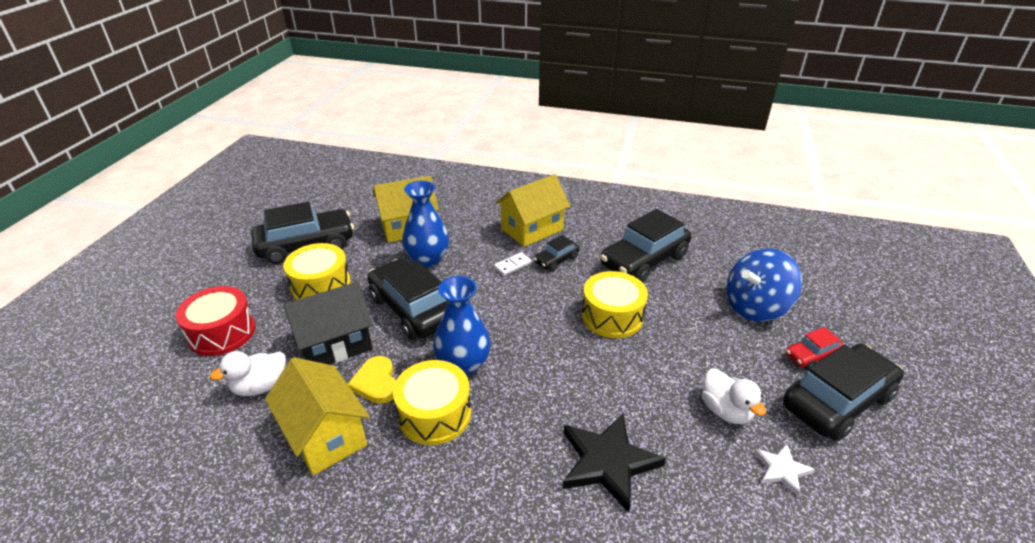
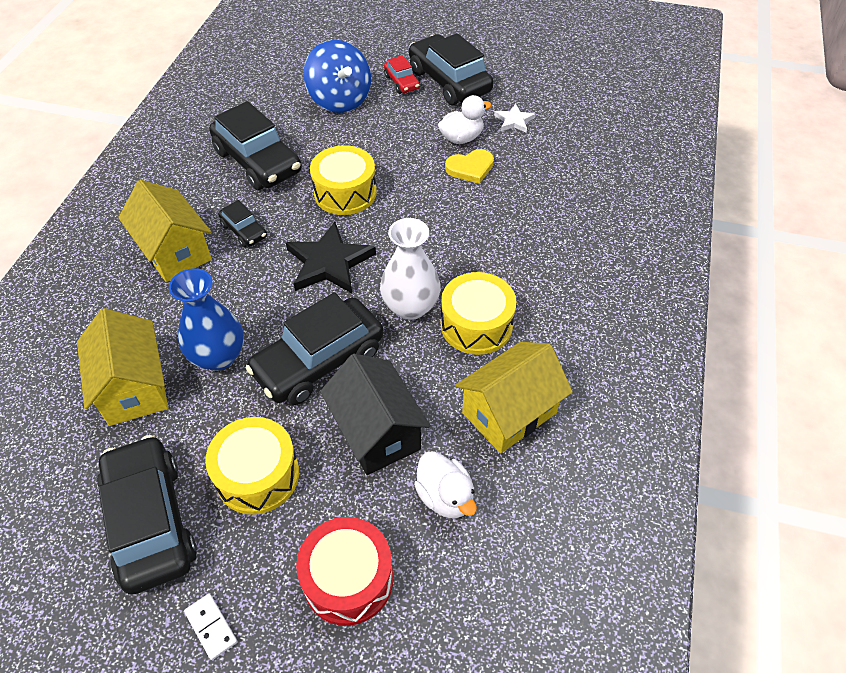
camera: 90 degrees left, 15 degrees up
(376, 382) = (437, 380): yellow heart -> yellow heart (470, 168)
(463, 364) = (410, 307): blue vase -> white vase
(513, 265) = (247, 269): white domino -> white domino (211, 627)
(607, 462) = (518, 209): black star -> black star (329, 263)

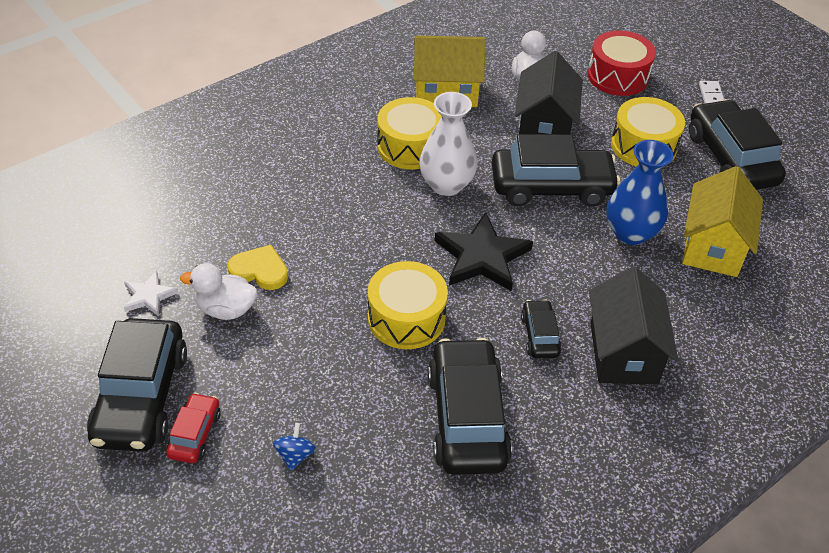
camera: 145 degrees left, 5 degrees down
(150, 521) = (730, 159): black car -> black car turned 150 degrees clockwise
(175, 252) = (623, 353): yellow house -> black house
(340, 100) = (295, 455): blue spinning top -> blue spinning top, size x0.40

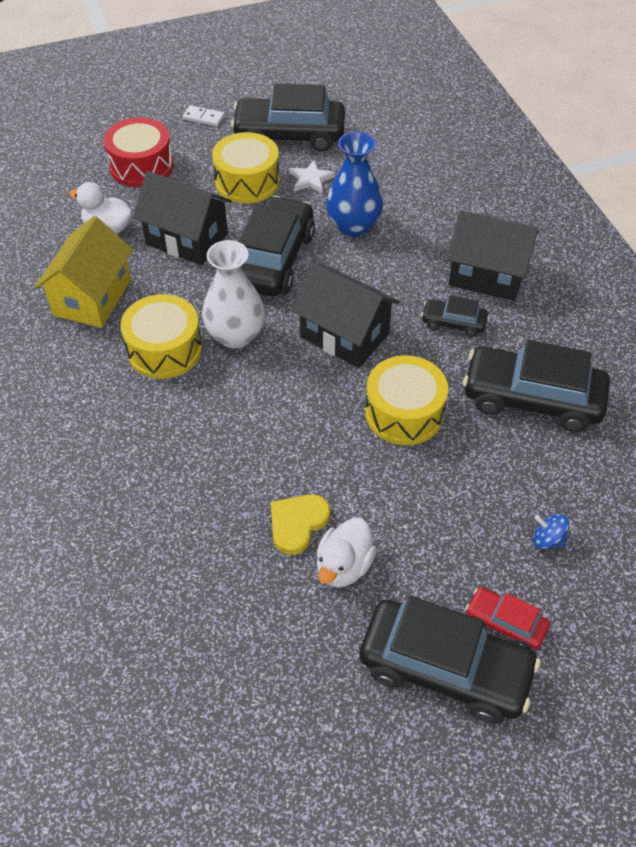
camera: 70 degrees left, 5 degrees up
(149, 296) = (299, 641): white star -> white star (311, 179)
(482, 256) = (344, 335): black star -> black house
(713, 246) = (388, 182): yellow house -> none

